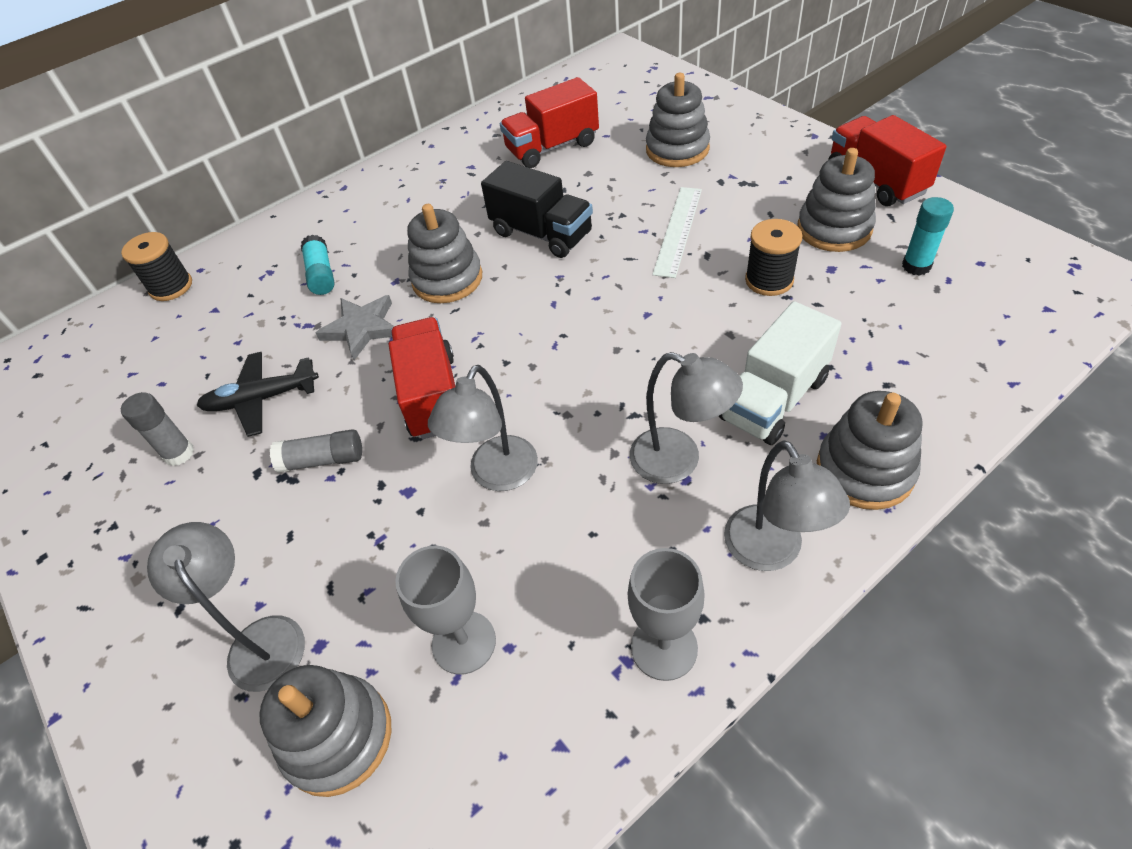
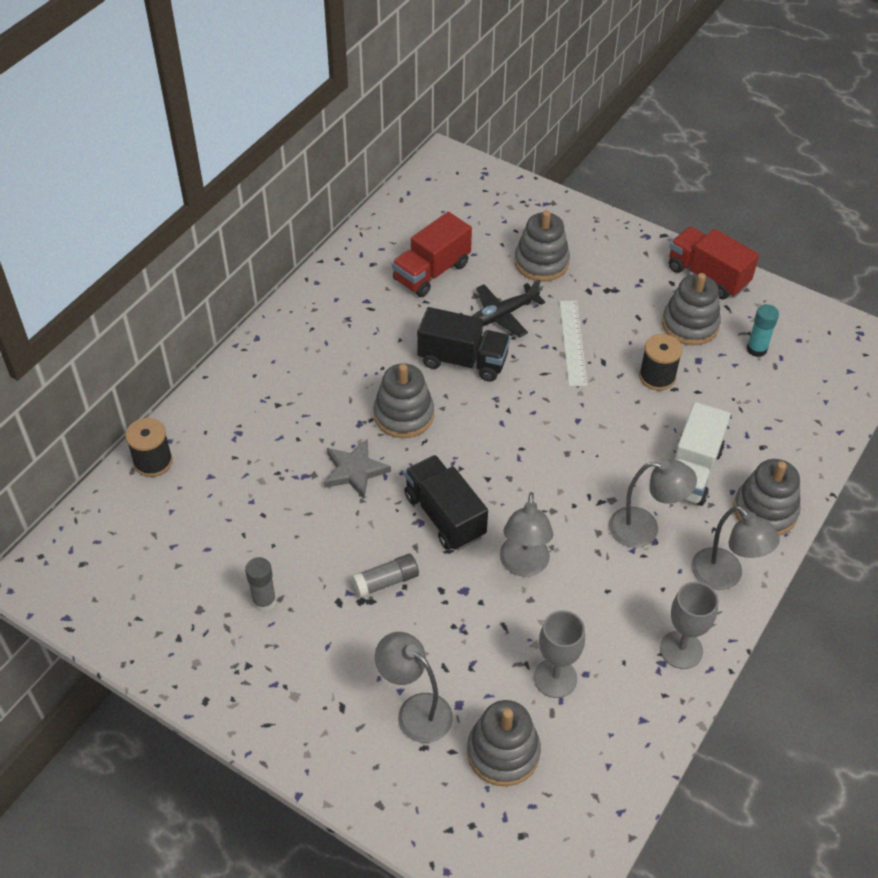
camera: 25 degrees left, 0 degrees up
(261, 399) = (305, 545): black plane -> black plane (502, 315)
(321, 274) = (289, 428): turquoise glue stick -> none
(433, 396) = (444, 516): red truck -> black truck

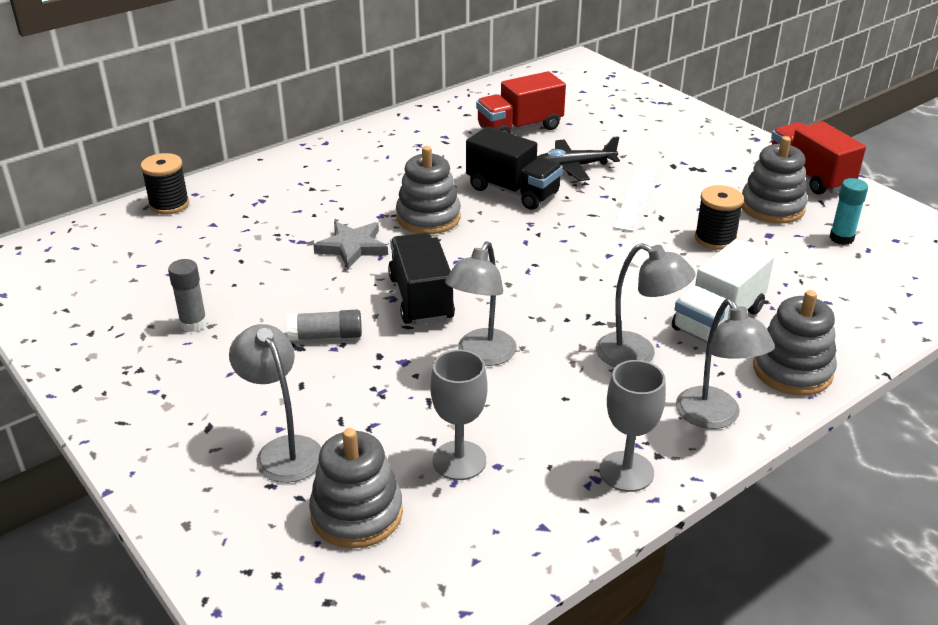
camera: 20 degrees right, 15 degrees down
(541, 262) = (634, 139): grey stacking toy -> none

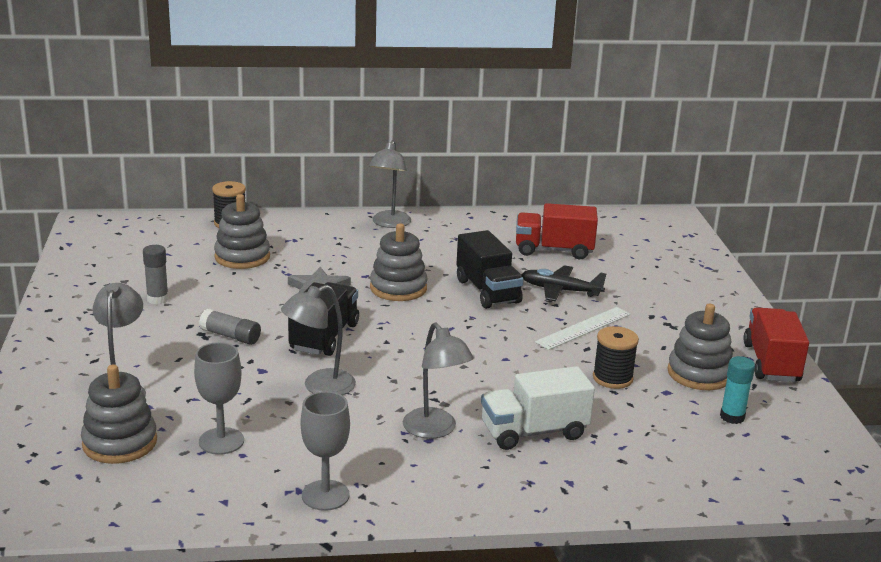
camera: 30 degrees right, 10 degrees down
(714, 417) = (438, 491): grey lamp -> grey lamp (389, 223)
(792, 370) = (547, 487): grey stacking toy -> grey stacking toy (242, 257)

